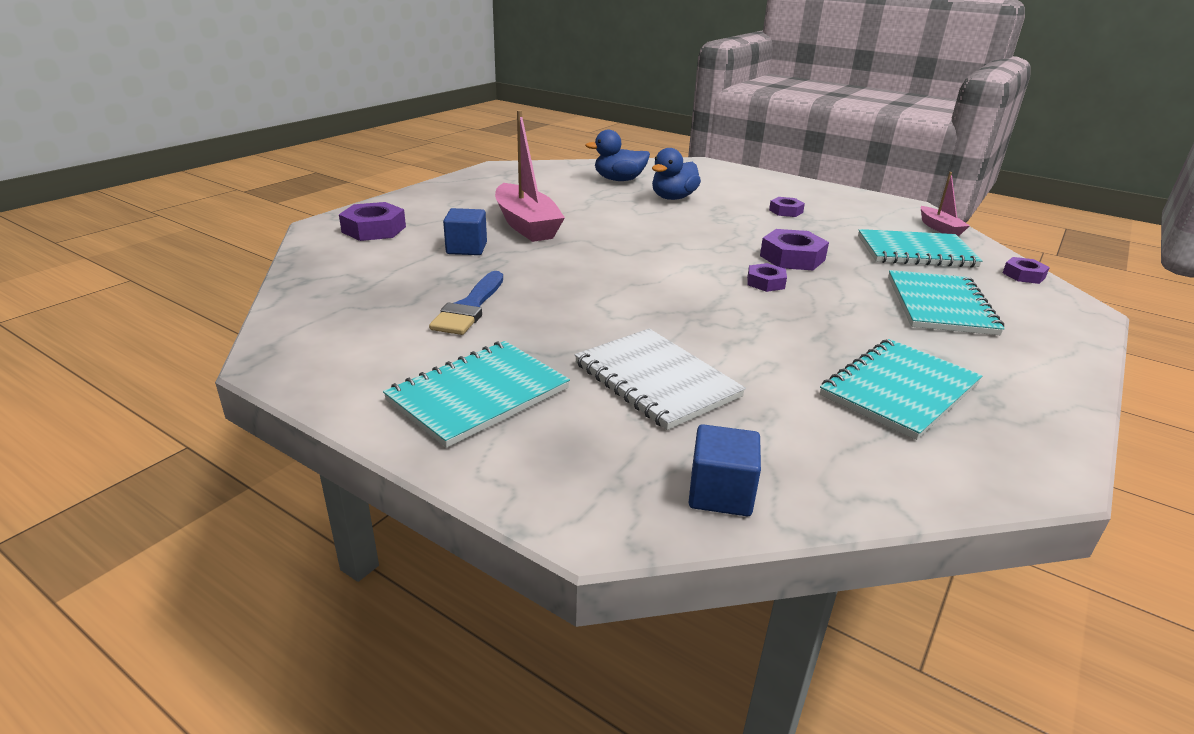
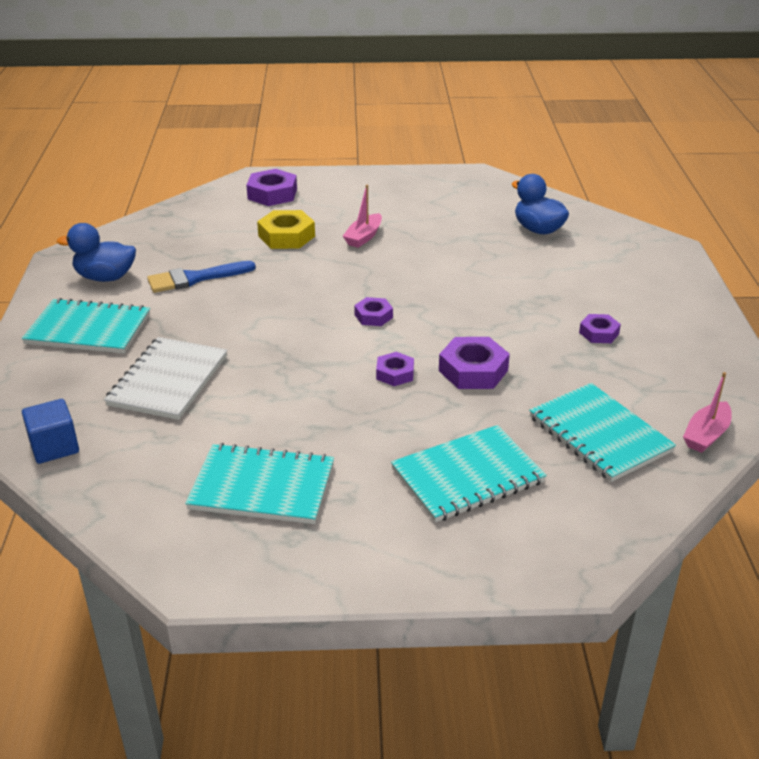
camera: 55 degrees right, 5 degrees up
(466, 248) = (286, 236): blue cube -> yellow nut
(526, 225) = (364, 237): pink boat -> pink boat, size x0.53
(673, 198) = (534, 269): blue duck -> blue duck (105, 277)
(1023, 275) = (633, 517): purple nut -> purple nut (373, 316)

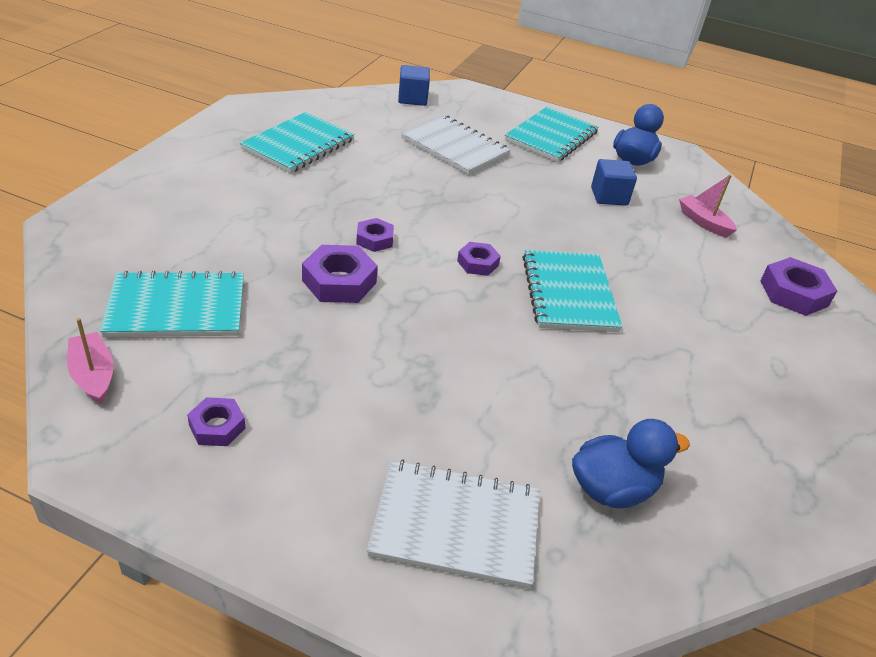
camera: 110 degrees right, 5 degrees up
(195, 278) = (609, 196): blue brush -> blue cube
(286, 236) = (676, 269): yellow nut -> none
(364, 237) = (653, 319): pink boat -> pink boat (703, 222)
(467, 476) = (213, 220): turquoise notebook -> turquoise notebook (568, 293)
(599, 333) = (323, 401): purple nut -> purple nut (217, 426)
(623, 266) = (455, 525): none -> white notebook

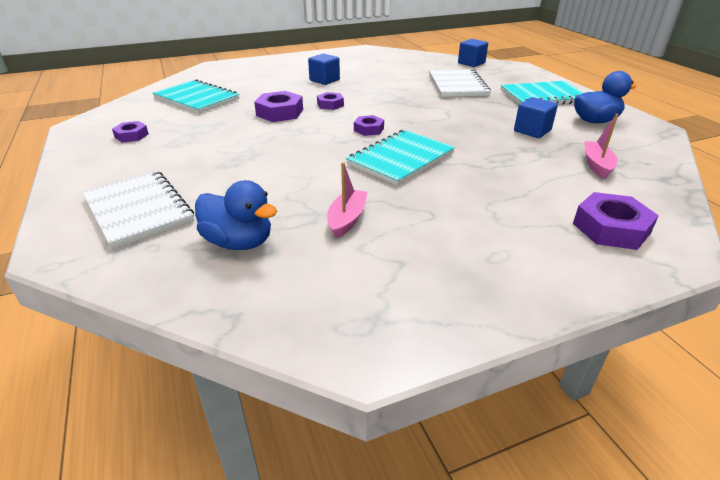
camera: 50 degrees right, 5 degrees down
(93, 375) = (129, 106): pink boat -> pink boat (347, 219)
(294, 194) = (324, 80): none -> blue cube
(298, 145) = (364, 66): turquoise notebook -> none

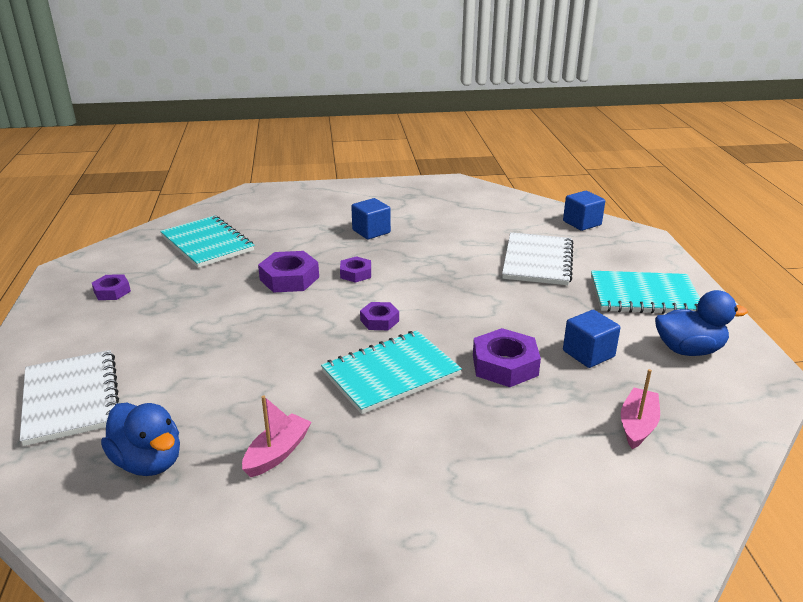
camera: 15 degrees right, 5 degrees down
(611, 228) = (585, 528): purple nut -> purple nut (505, 365)

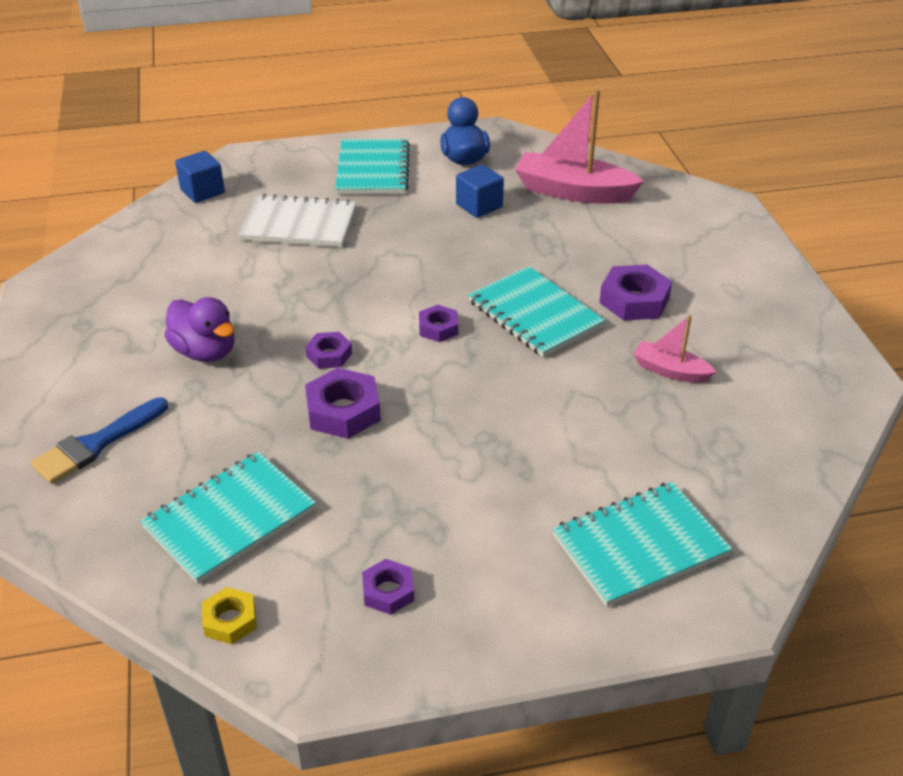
camera: 95 degrees left, 10 degrees up
(71, 399) = (640, 545): white notebook -> turquoise notebook
(129, 246) = (230, 620): none -> yellow nut
(148, 462) = (712, 451): blue duck -> none
(292, 206) = (96, 444): none -> blue brush
(371, 231) = (205, 352): blue cube -> purple duck
(505, 365) = (506, 249): purple nut -> purple nut (634, 300)
(637, 425) = (573, 192): pink boat -> pink boat, size x1.89

